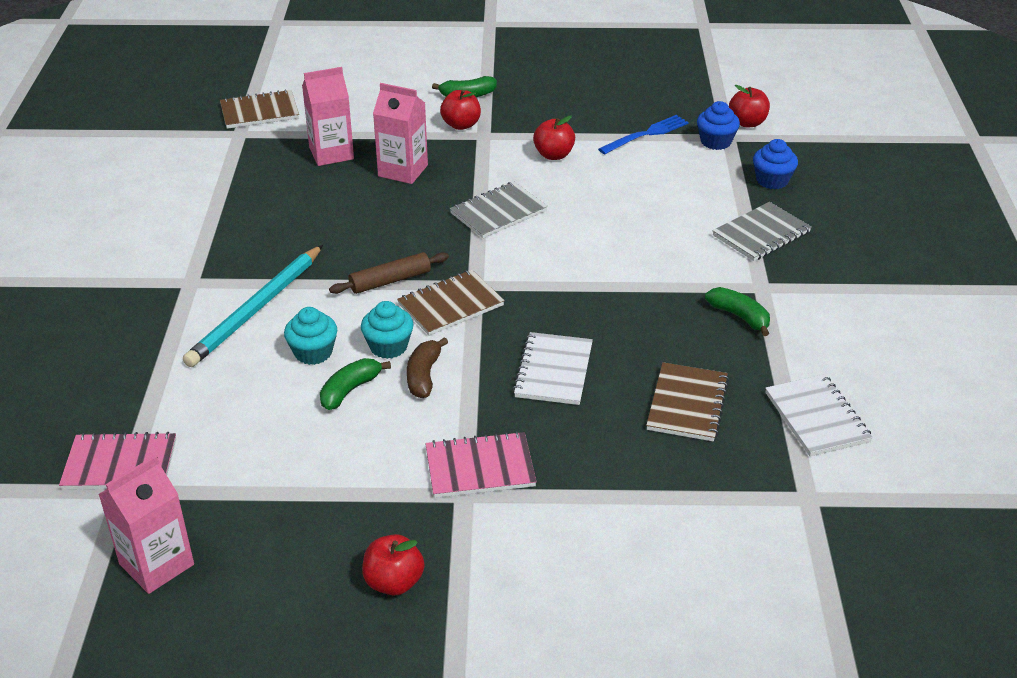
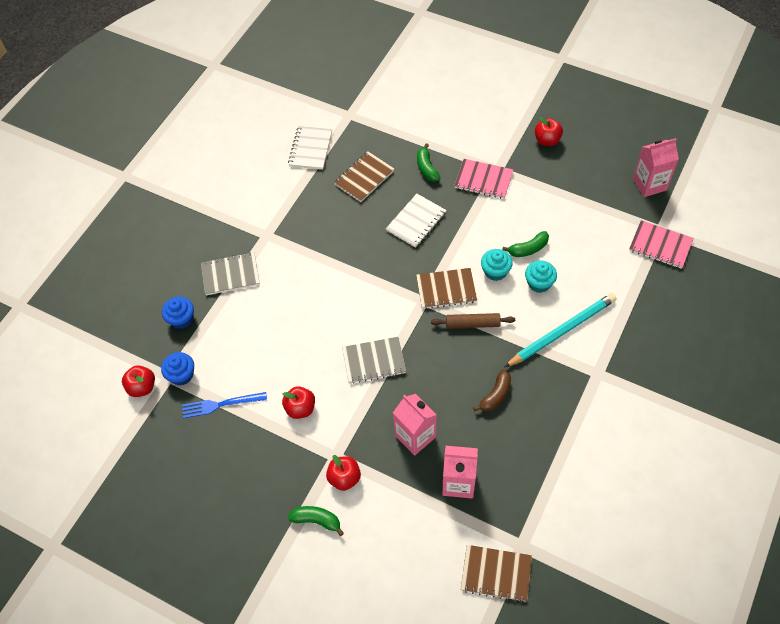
camera: 150 degrees left, 20 degrees up
(424, 376) = (485, 244): brown banana -> brown banana (495, 395)
(739, 316) = (295, 219): green banana -> green banana (426, 168)

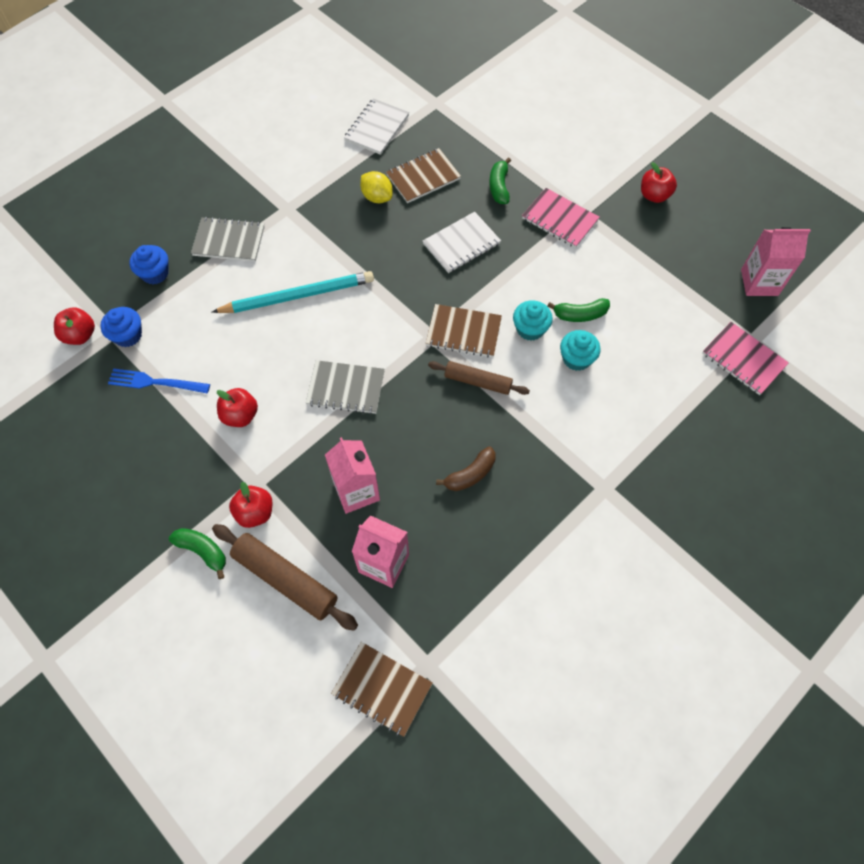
camera: 15 degrees right, 5 degrees up
(334, 204) = (377, 197): none -> yellow lemon
(389, 520) = (285, 580): none -> brown rolling pin
(562, 331) = (581, 424): turquoise pencil -> turquoise pencil (298, 295)

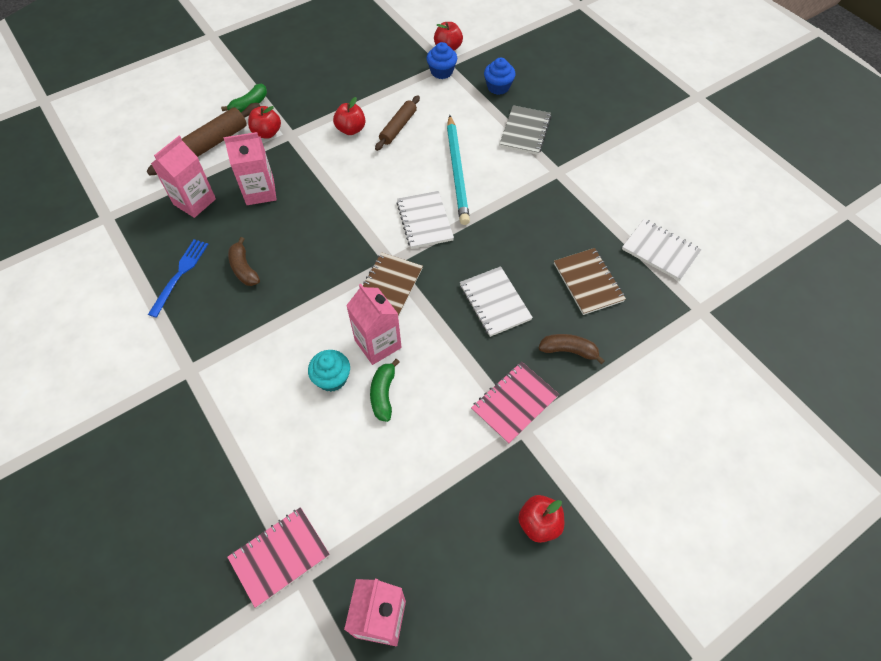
camera: 100 degrees right, 5 degrees down
(155, 382) = (395, 85): blue fork -> blue fork (180, 274)
(346, 388) = (355, 195): grey notebook -> none
(373, 315) = (425, 221): none -> white notebook
(377, 197) = (564, 240): yellow lemon -> none
(382, 689) = (105, 190): brown notebook -> none
(478, 381) = (332, 289): brown rolling pin -> brown rolling pin (398, 127)
(499, 187) = (568, 351): green banana -> brown banana
(530, 329) = (378, 344): turquoise cupcake -> pink carton

